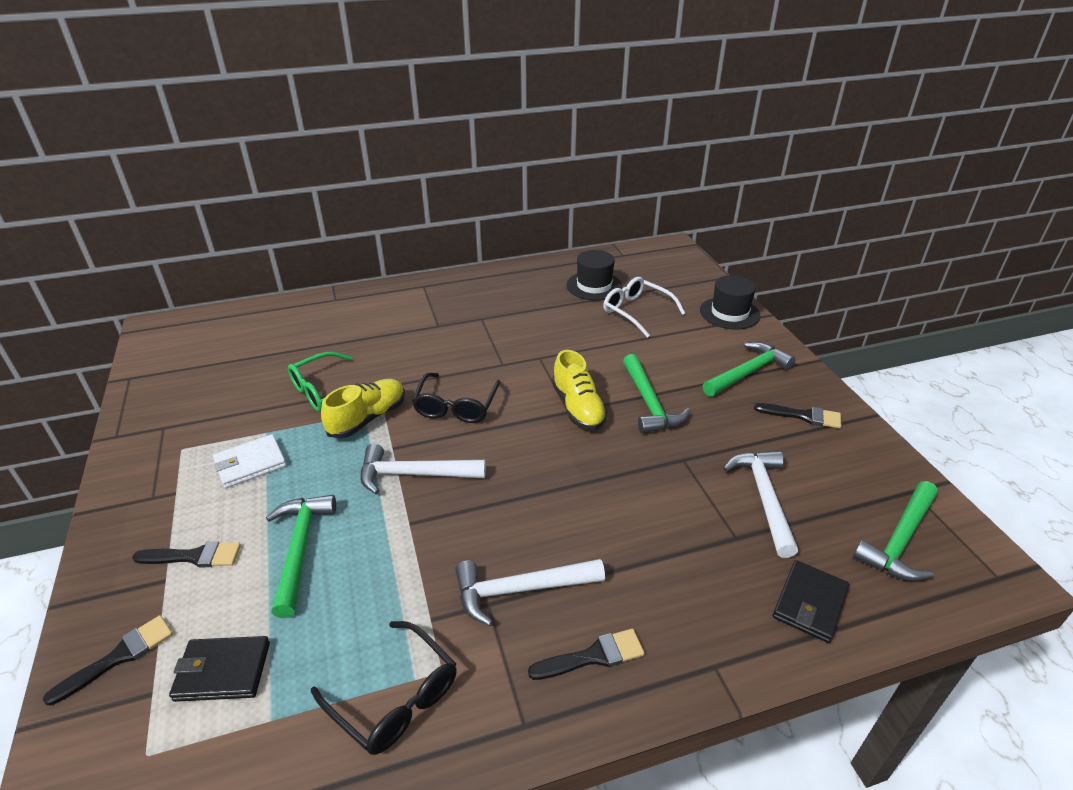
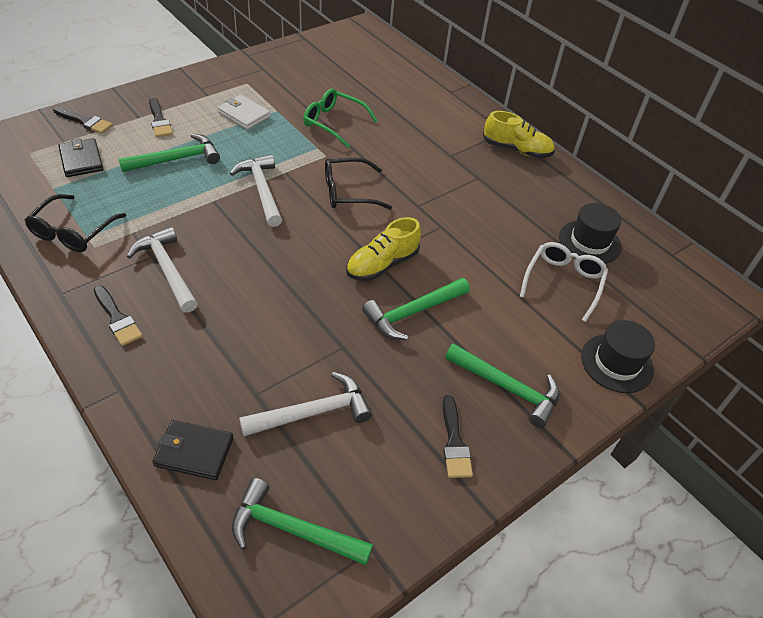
camera: 65 degrees right, 10 degrees up
(368, 418) = (312, 151): yellow shoe -> yellow shoe (516, 150)

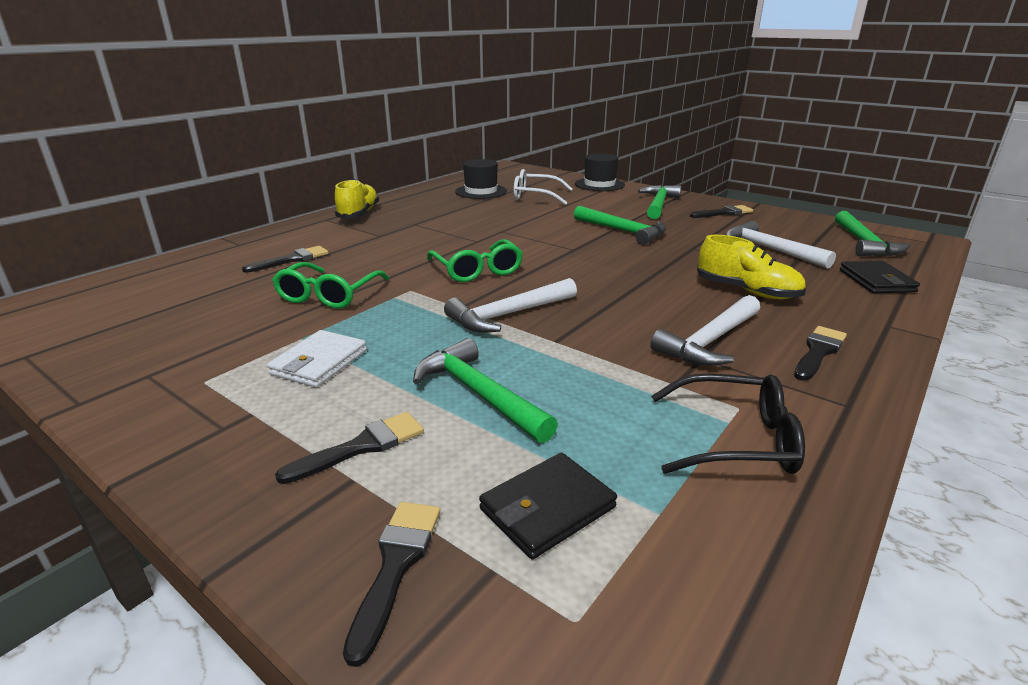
camera: 100 degrees left, 20 degrees down
(348, 192) = (477, 270): black glasses -> green glasses
(382, 264) = (577, 245): yellow shoe -> yellow shoe (747, 291)
(407, 112) = (292, 260): none -> black brush

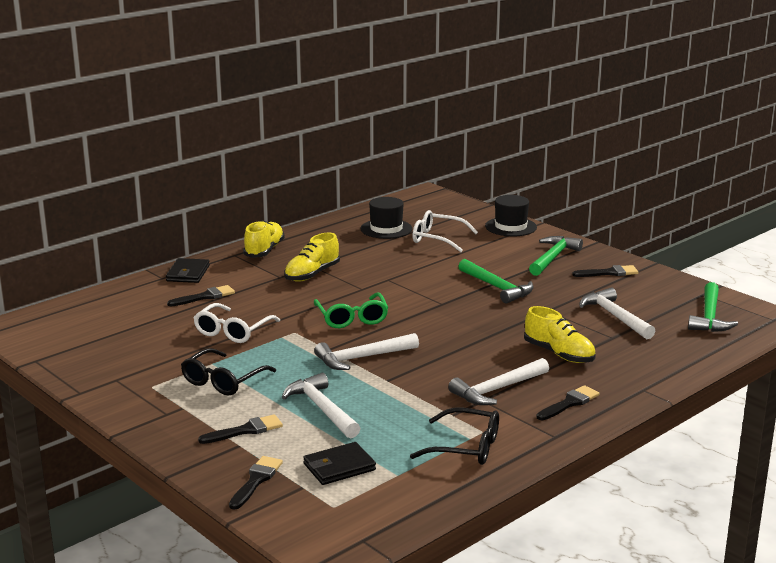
camera: 10 degrees right, 5 degrees down
(319, 362) = (223, 381): white wallet -> black glasses
(329, 295) = (233, 331): green glasses -> white glasses
(416, 231) = (312, 274): none -> yellow shoe
(479, 394) = (322, 409): green hammer -> white hammer
(876, 281) = (676, 354): black wallet -> black wallet (188, 273)

